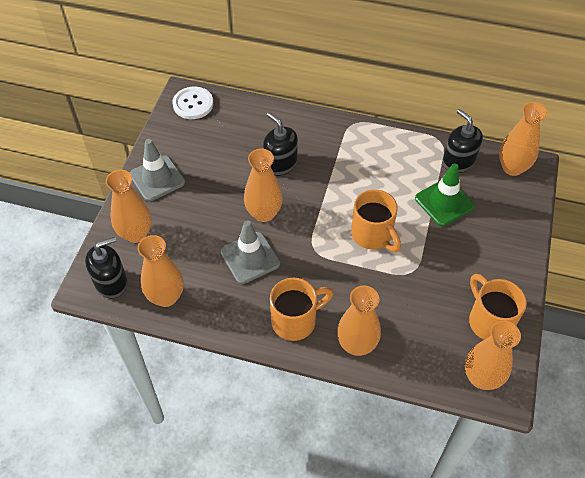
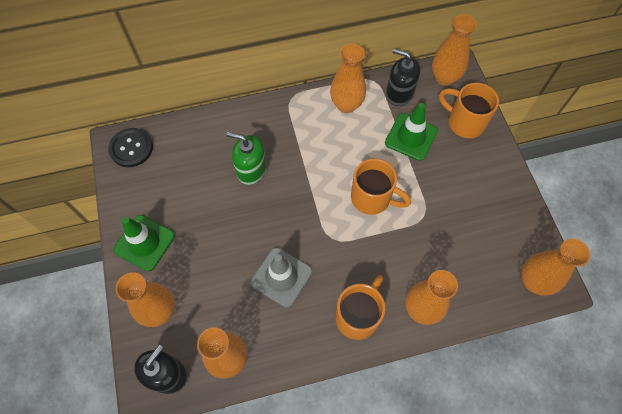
camera: 30 degrees left, 10 degrees up
(157, 178) = (144, 243): grey traffic cone -> green traffic cone
(193, 104) = (131, 148): white button -> black button
(264, 213) = (266, 226): orange vase -> orange vase (346, 105)
(280, 164) = (251, 169): black soap dispenser -> green soap dispenser
(489, 321) = (509, 227): orange mug -> orange mug (464, 122)

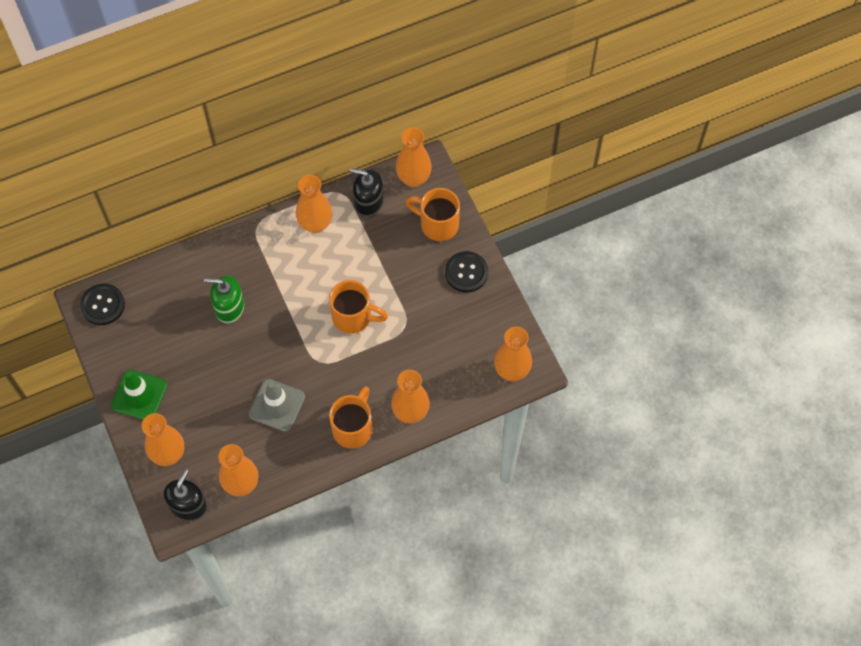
camera: 10 degrees left, 0 degrees up
(411, 137) = (385, 248): green traffic cone -> none
(490, 172) = (466, 272): none -> black button

